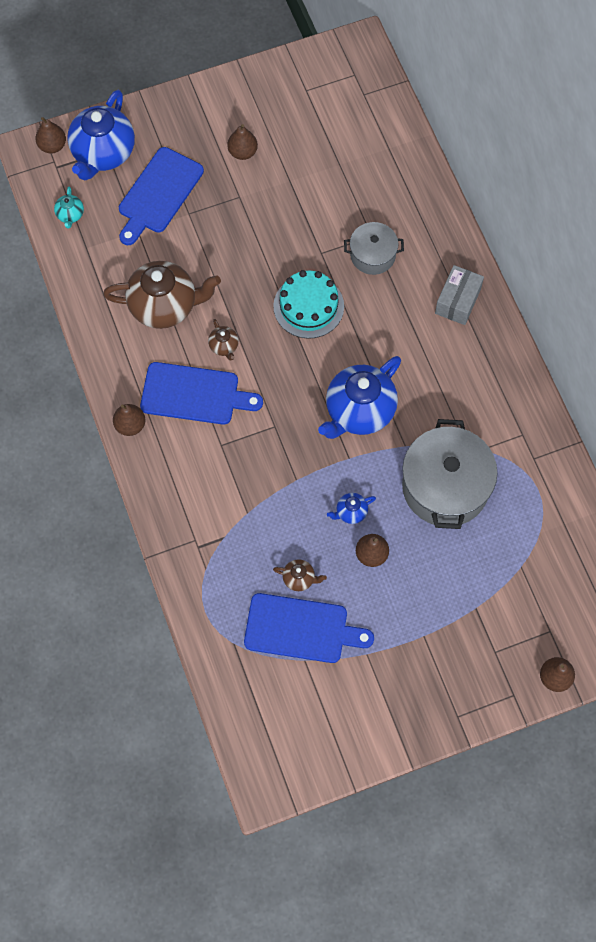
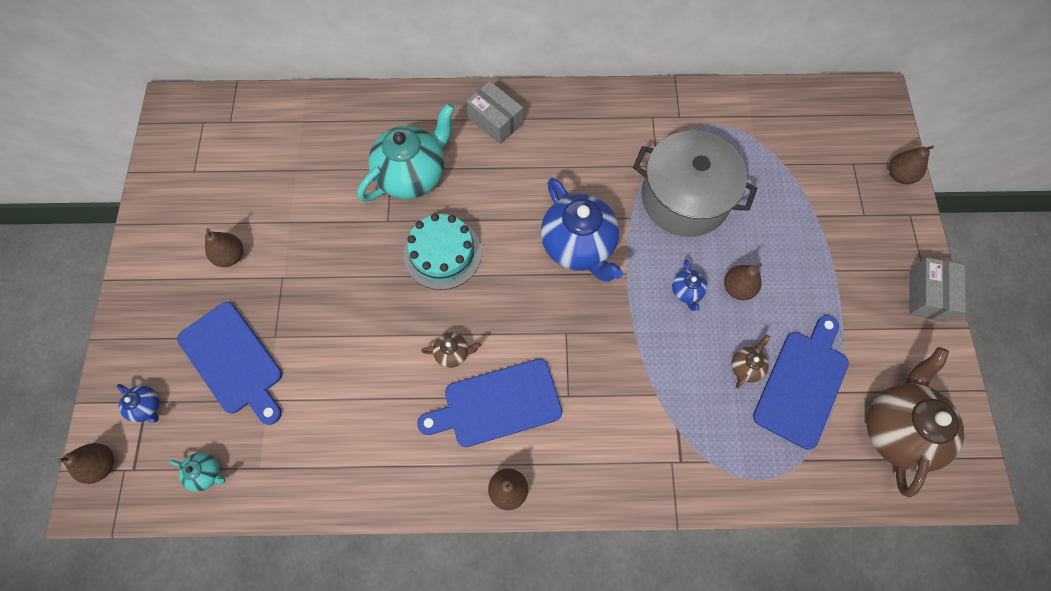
camera: 70 degrees left, 0 degrees up
(103, 153) = (147, 407): blue teapot -> blue teapot, size x0.44
(164, 306) = (376, 401): brown teapot -> brown teapot (897, 429)
(194, 394) = (497, 404): blue cutting board -> blue cutting board turned 135 degrees counterclockwise
(372, 255) = (412, 175): grey pot -> turquoise teapot
(431, 724) = (927, 295): none -> grey box

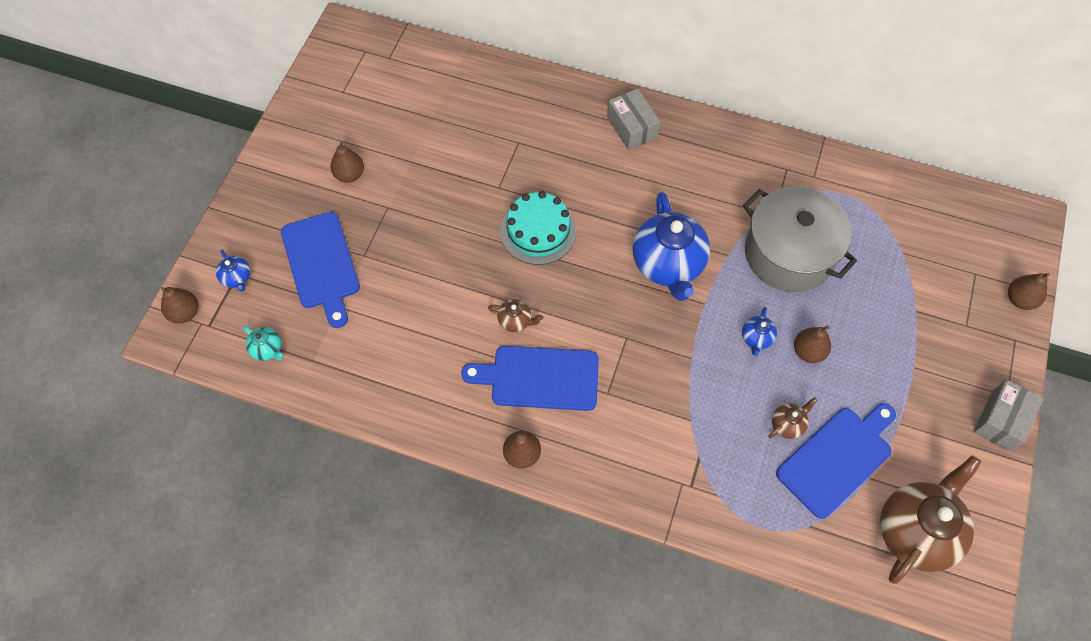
camera: 20 degrees right, 5 degrees down
(412, 175) = (536, 154): turquoise teapot -> none

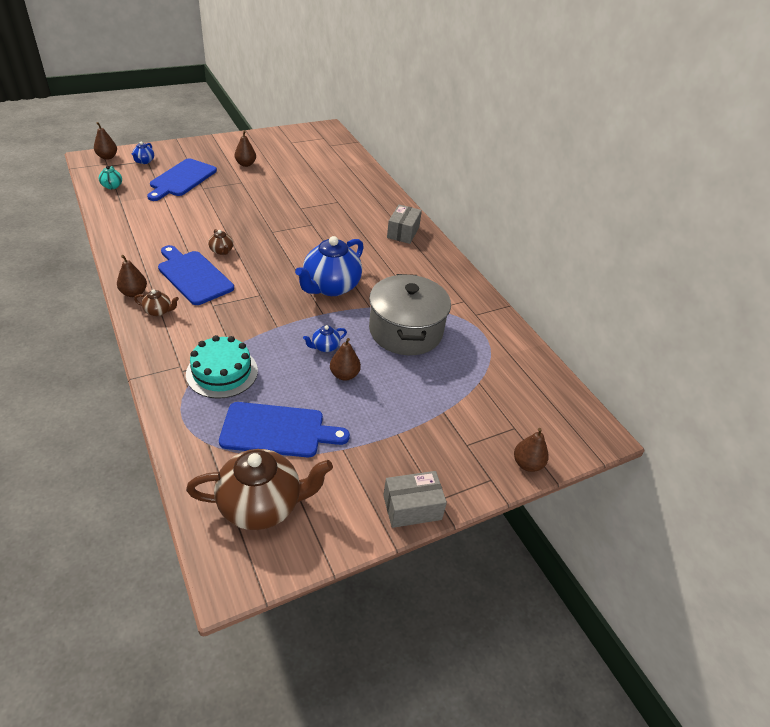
camera: 40 degrees right, 20 degrees down
(538, 231) = (290, 232): turquoise cake -> turquoise cake (222, 372)
(787, 424) = (277, 392): brown teapot -> brown teapot (158, 311)

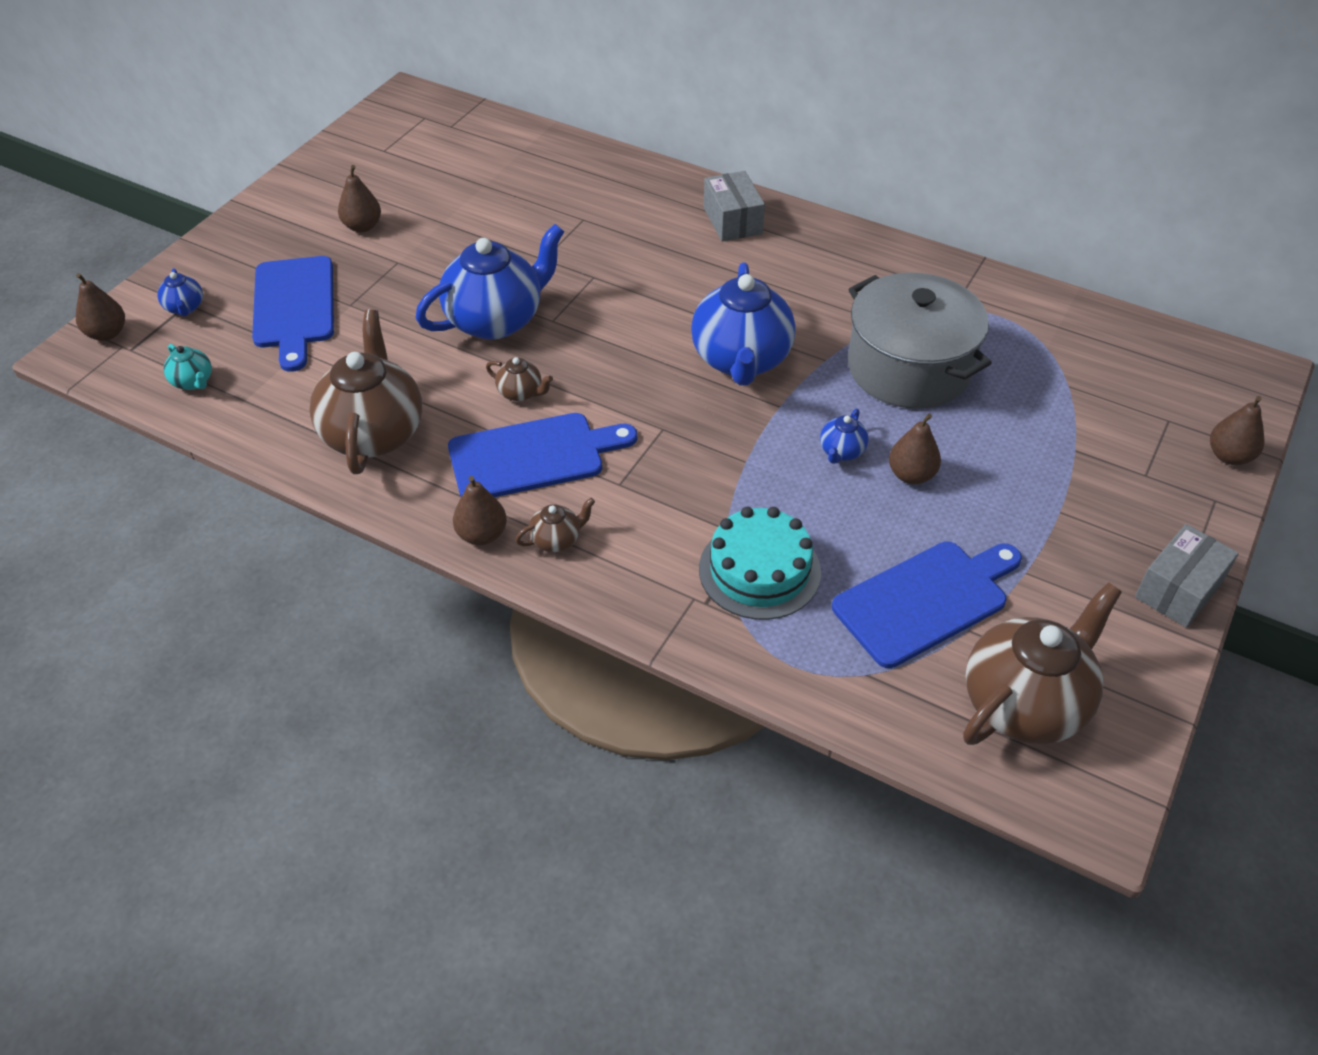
camera: 30 degrees left, 5 degrees up
(147, 236) = (374, 433): none -> brown teapot
(193, 276) = (532, 456): blue cutting board -> blue cutting board turned 150 degrees clockwise
(249, 220) = (496, 320): none -> blue teapot

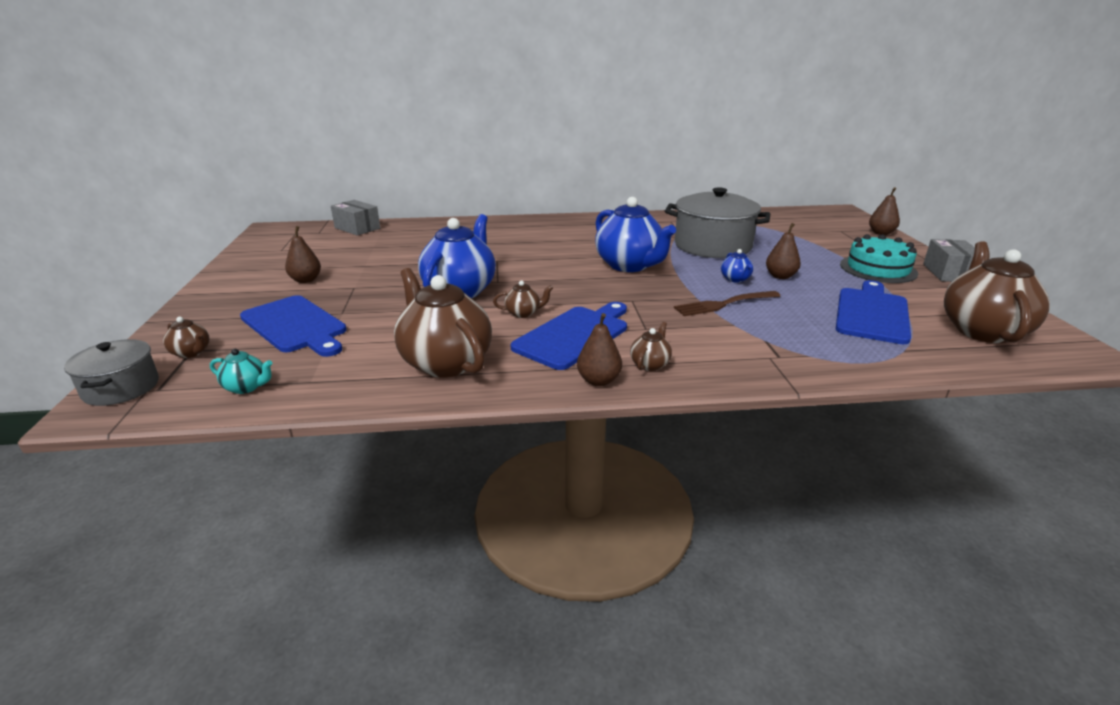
camera: 35 degrees left, 20 degrees down
(107, 333) = (121, 388): brown pear -> grey pot
(185, 308) = (191, 353): blue teapot -> brown teapot
(732, 221) = (543, 226): grey box -> grey box (357, 228)
(759, 570) = (780, 333): turquoise cake -> turquoise cake (878, 269)
(763, 489) = (724, 304): none -> brown fork

